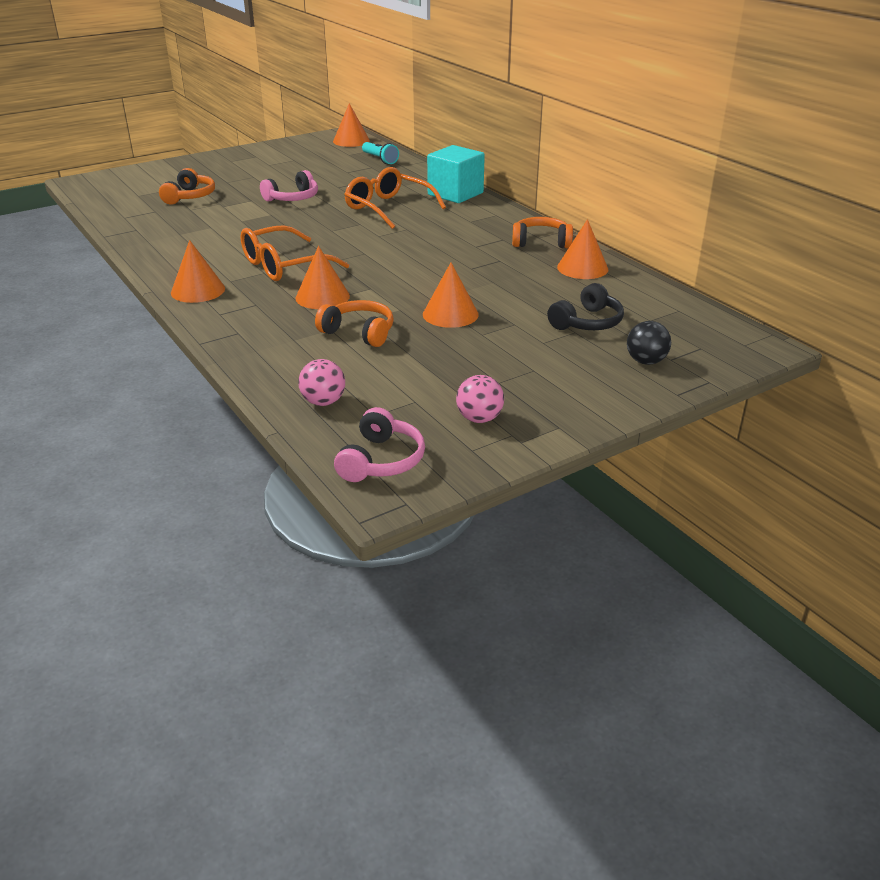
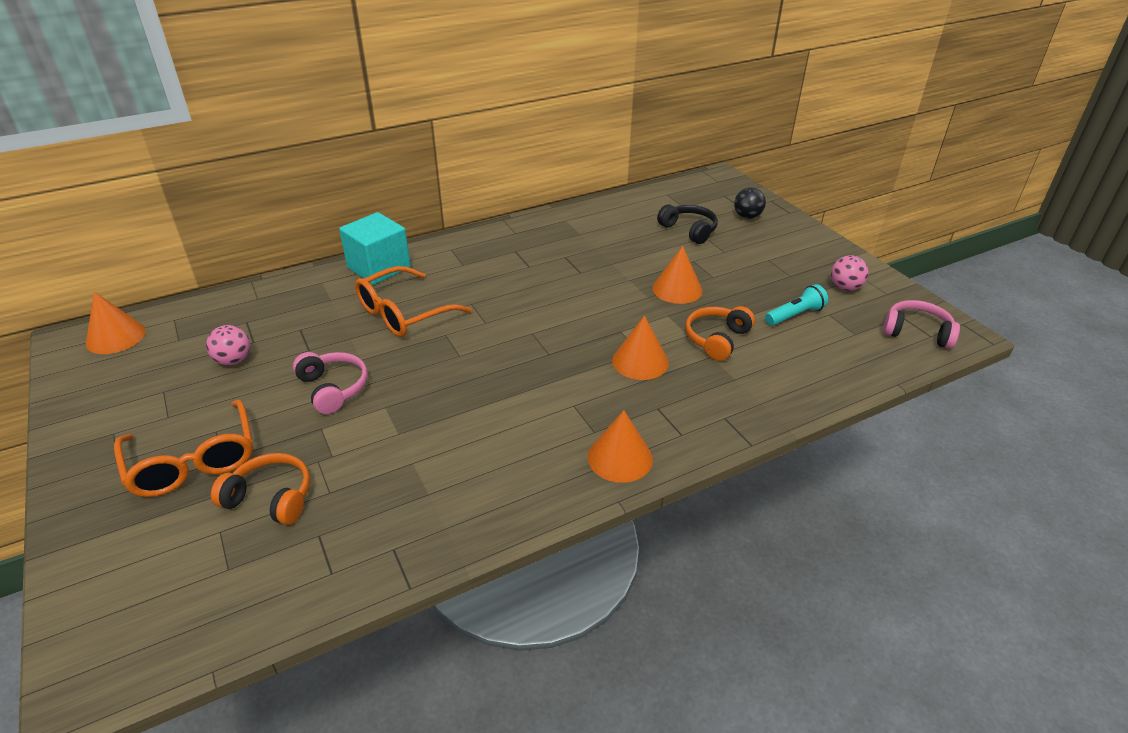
camera: 85 degrees left, 5 degrees up
(284, 266) = (557, 390): orange glasses -> orange glasses (193, 461)
(323, 402) = (844, 360): pink ball -> pink ball (233, 360)
(380, 159) = (220, 314): turquoise flashlight -> turquoise flashlight (795, 315)
(541, 242) = (528, 233): orange headphones -> none
(582, 268) = (588, 220): orange cone -> none

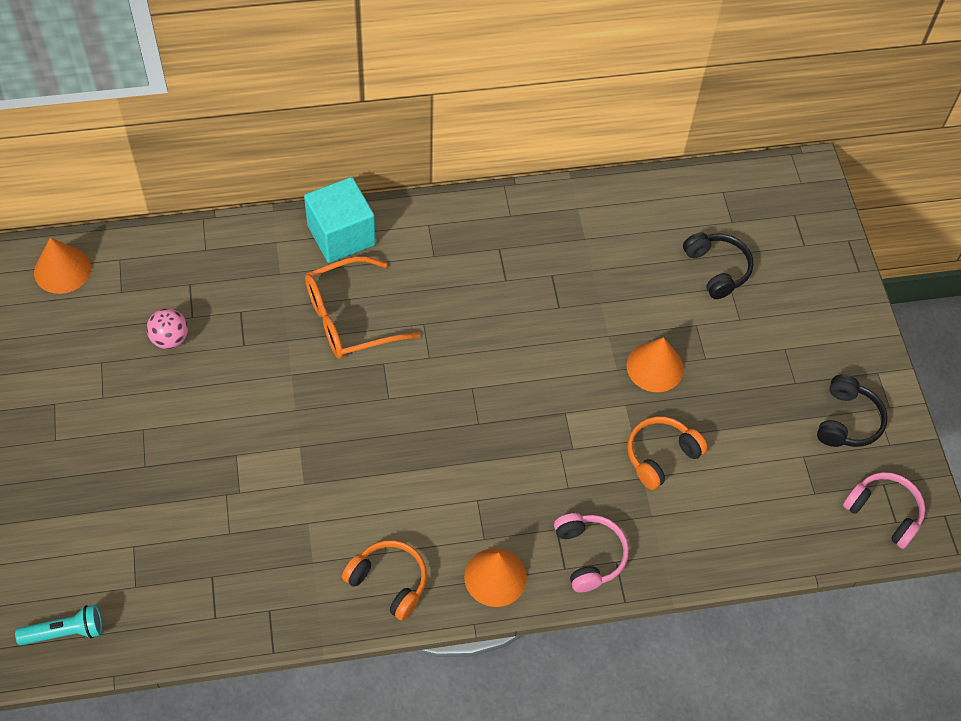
camera: 15 degrees right, 20 degrees up
(193, 461) = (120, 461): orange glasses -> none
(271, 498) = (179, 524): orange headphones -> orange headphones (389, 582)
(333, 388) = (257, 407): pink headphones -> pink headphones (589, 555)
(640, 361) = (566, 462): orange cone -> none
(747, 216) = (801, 264): black ball -> none
(795, 315) = (764, 446): turquoise flashlight -> turquoise flashlight (65, 632)
(845, 287) = (847, 421): pink ball -> black headphones

